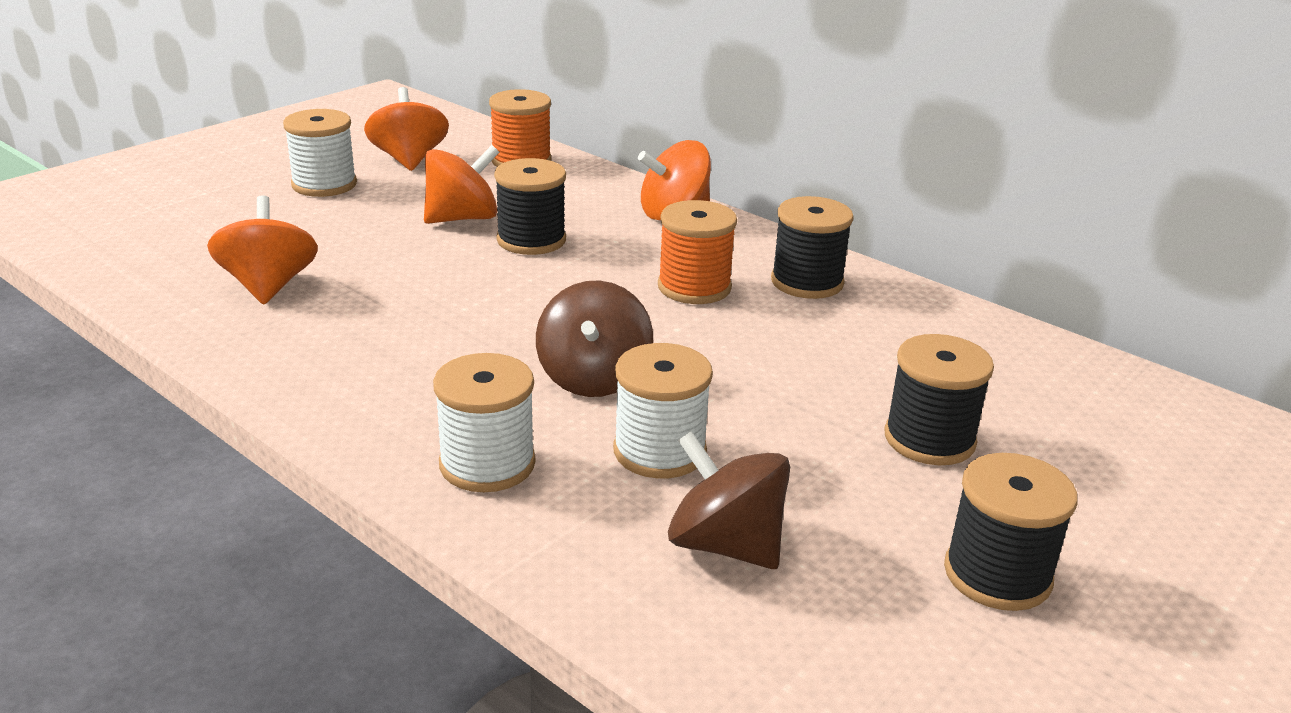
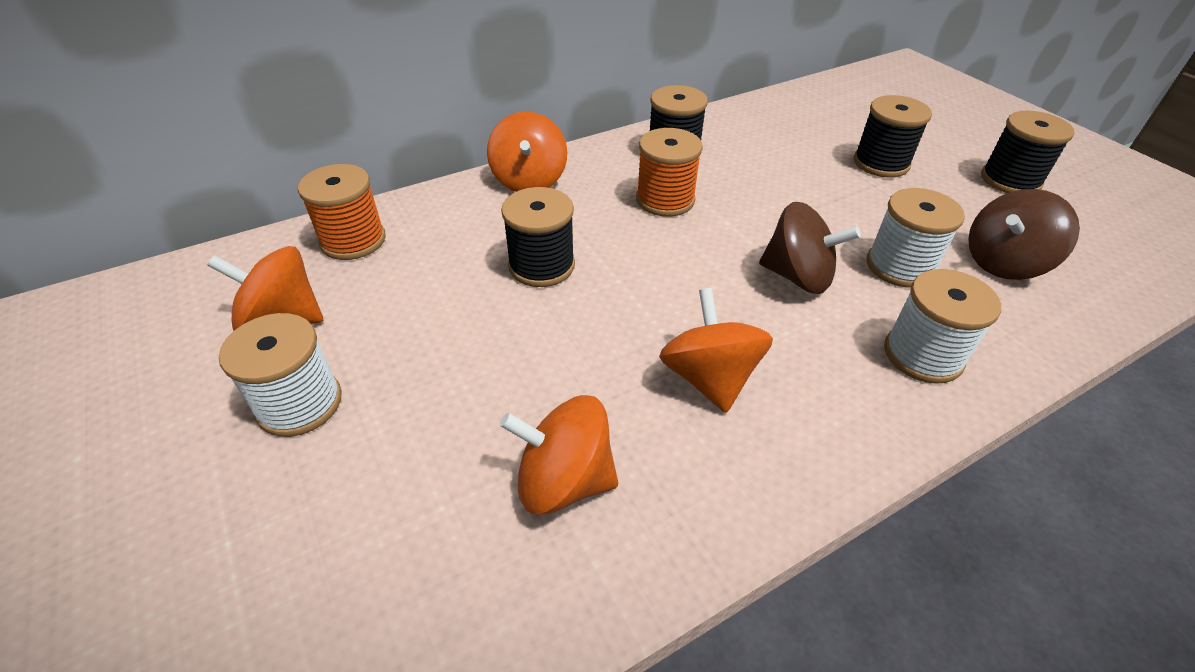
camera: 70 degrees left, 15 degrees up
(462, 218) = (468, 302): orange spinning top -> orange spinning top (709, 378)

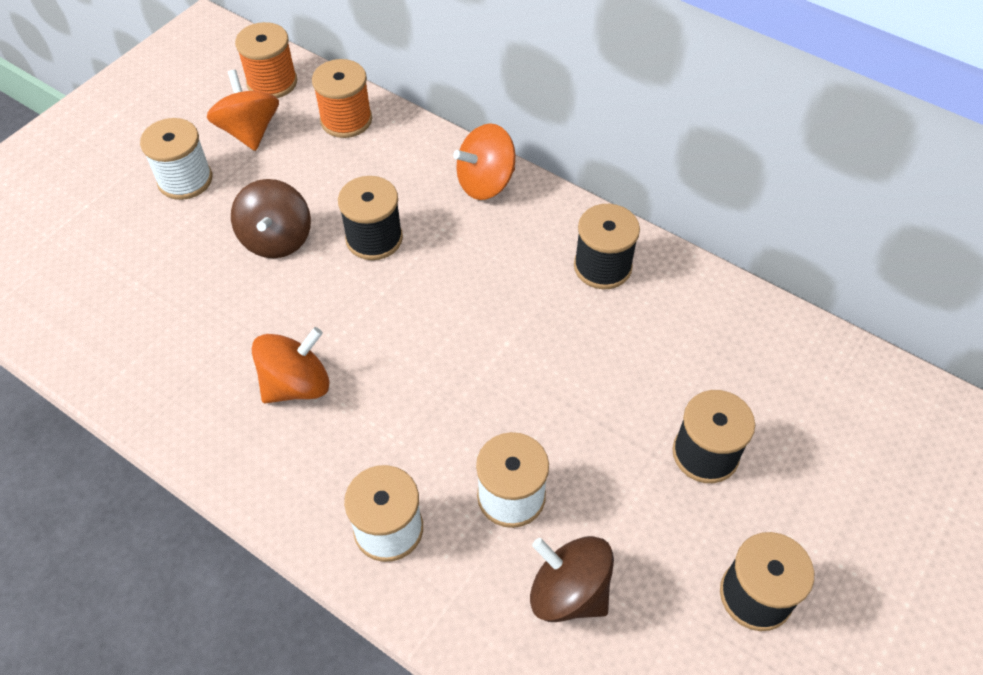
camera: 65 degrees right, 10 degrees up
(564, 480) = (174, 333): orange spinning top -> none
(665, 200) = (514, 286): orange spool -> orange spool (272, 82)
(798, 277) = (451, 416): brown spinning top -> brown spinning top (277, 239)

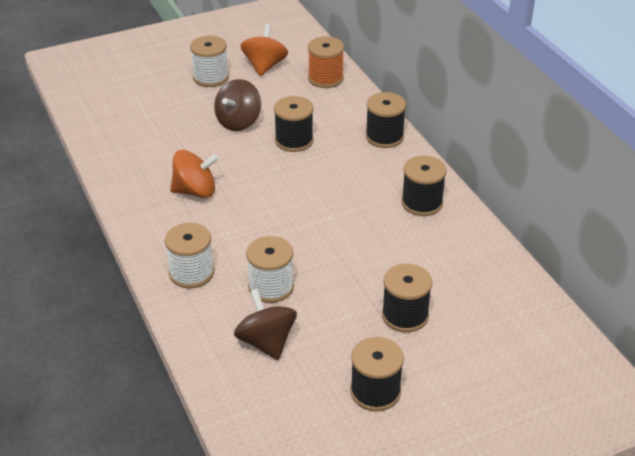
camera: 30 degrees right, 15 degrees down
(272, 82) = (297, 46): orange spool -> none
(485, 183) = (384, 137): orange spinning top -> black spool

